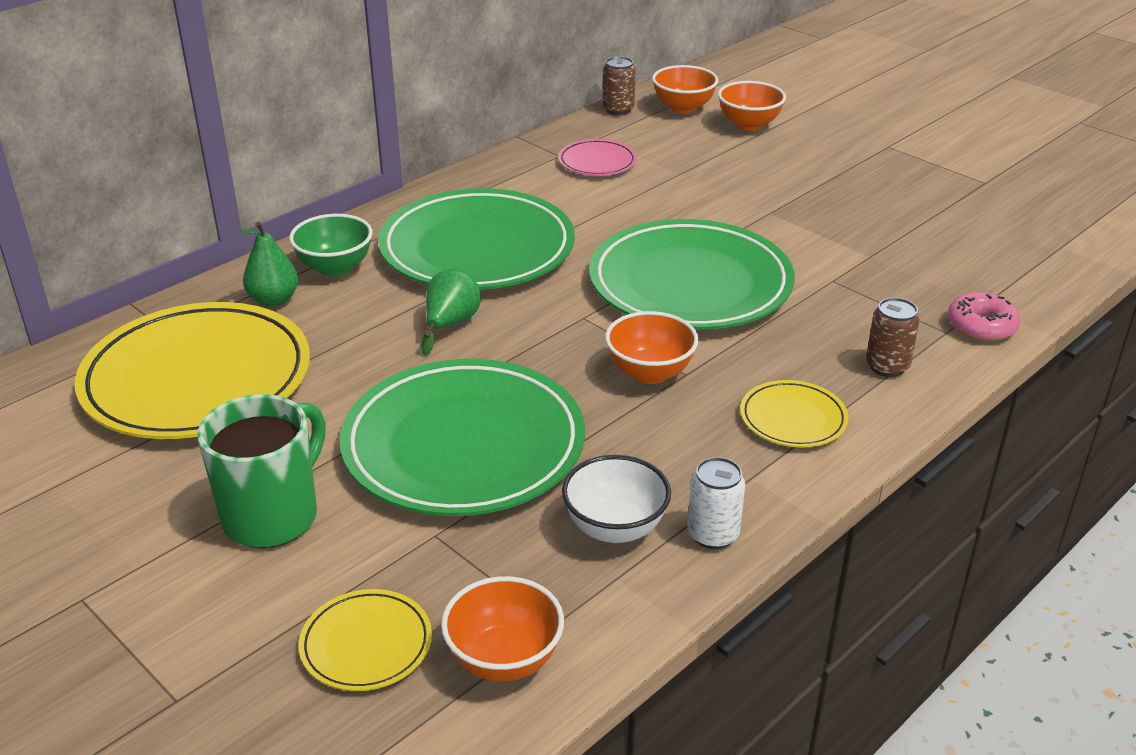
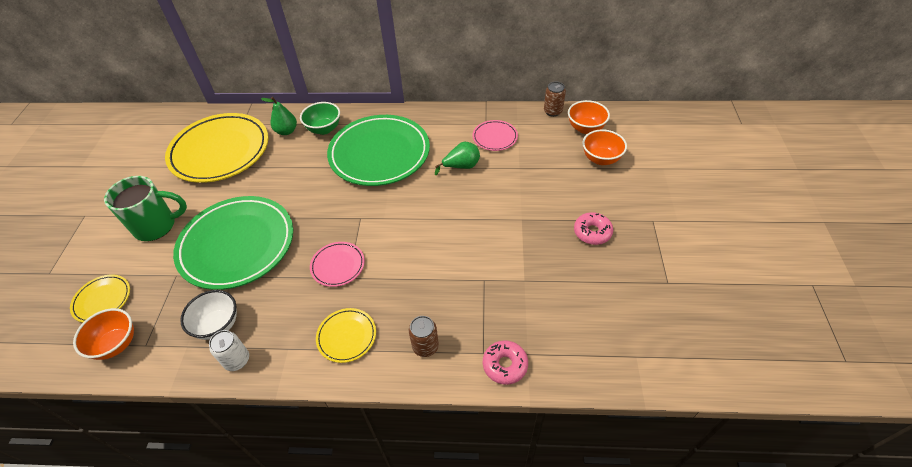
camera: 50 degrees right, 15 degrees up
(450, 324) = (316, 185): green pear -> green pear (461, 166)
(650, 373) = (338, 265): orange bowl -> pink plate
(690, 284) = (424, 233): green plate -> none
(855, 184) = (592, 232): none -> pink donut

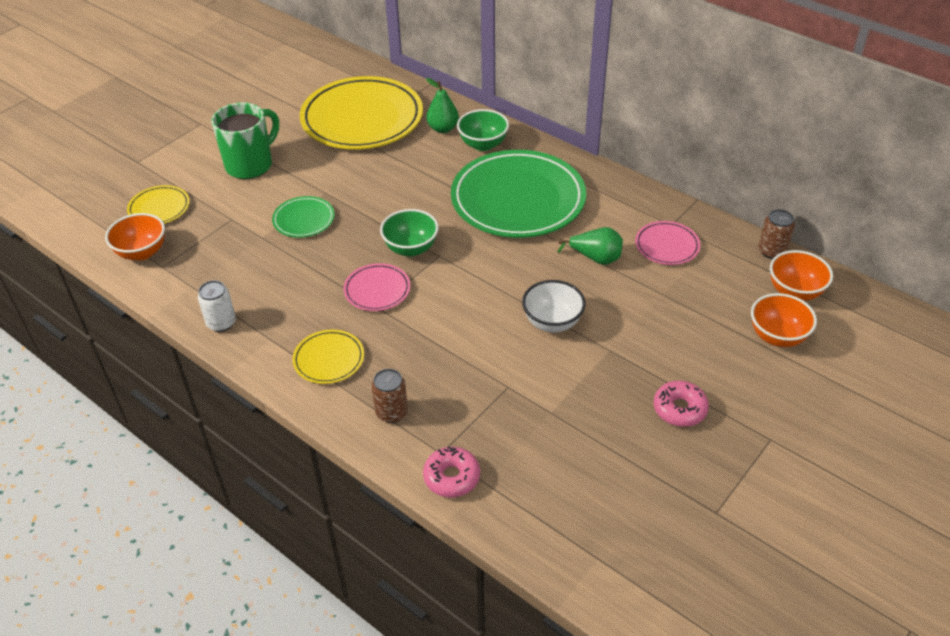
camera: 35 degrees right, 5 degrees down
(157, 226) = (250, 165): green mug -> green mug turned 75 degrees counterclockwise
(218, 325) = (230, 283): white bowl -> white bowl (552, 322)
(237, 245) = (304, 220): green plate -> green plate, size x0.45
(336, 223) = (411, 248): none -> green bowl

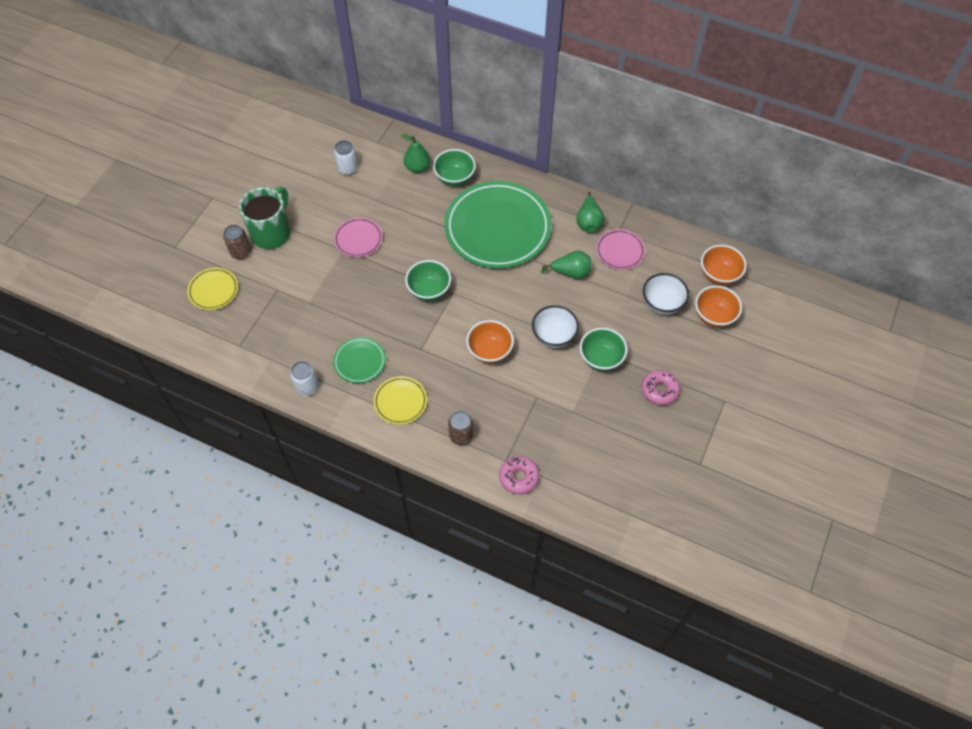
camera: 15 degrees left, 15 degrees up
(142, 252) = (217, 335): orange bowl -> orange bowl (490, 351)
(304, 220) = (336, 279): green plate -> green plate (359, 361)
(362, 119) = (348, 169): yellow plate -> white can
(377, 290) = (416, 334): pink plate -> pink plate (358, 239)
(608, 358) = (601, 359): none -> green bowl
(634, 210) = (588, 222): none -> green pear
(708, 311) = (662, 304): none -> white bowl
(771, 251) = (696, 241): brown can -> brown can (241, 252)

